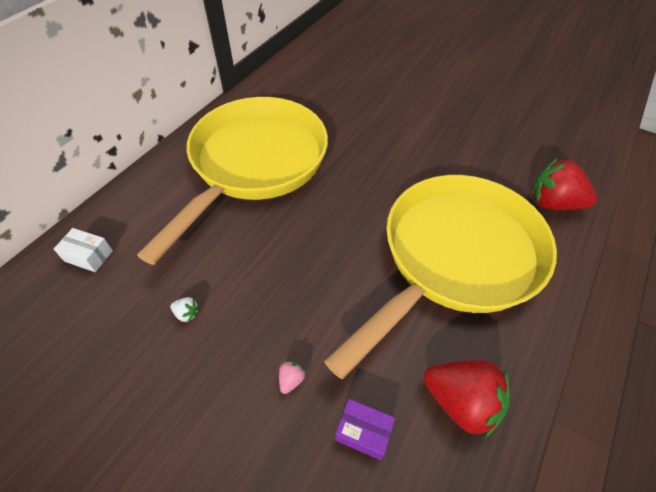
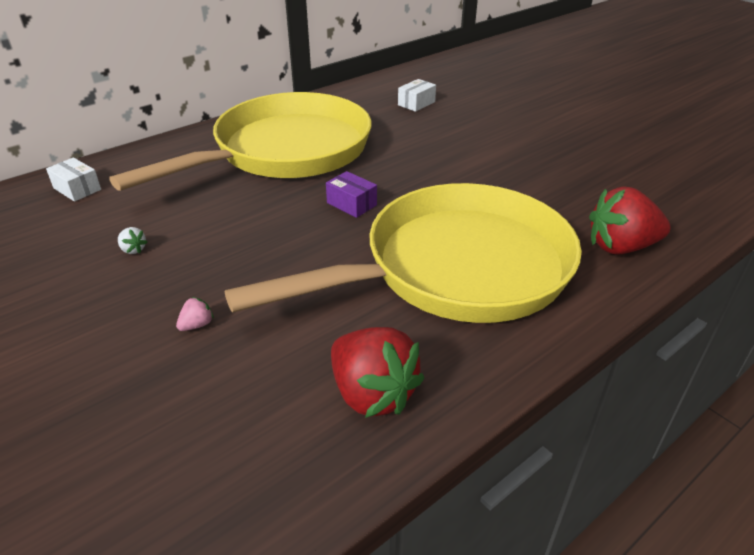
camera: 20 degrees right, 15 degrees down
(333, 83) = (416, 103): none -> white box
(363, 432) = (241, 388): purple box -> purple box (351, 204)
(553, 203) = (620, 247): red strawberry -> red strawberry turned 45 degrees counterclockwise

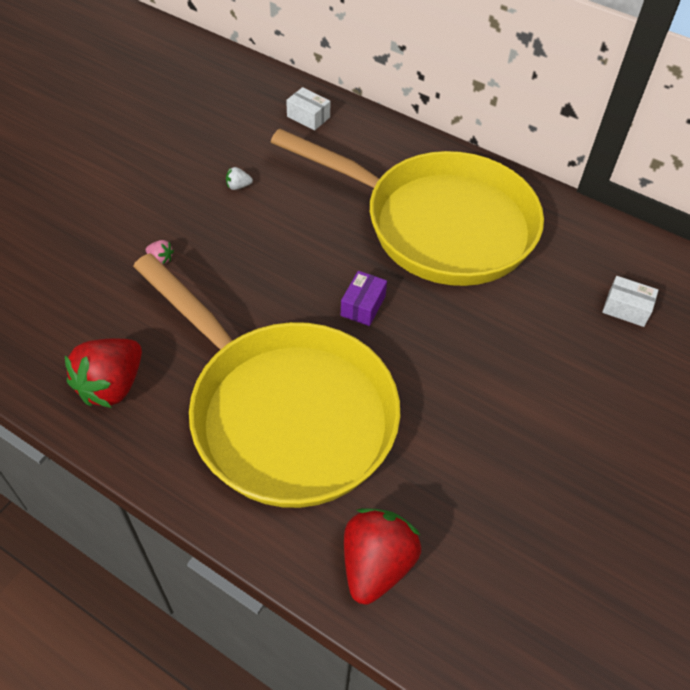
camera: 70 degrees right, 15 degrees up
(77, 189) = (308, 117): white box -> white box turned 75 degrees counterclockwise
(133, 249) = (238, 186): white strawberry -> white strawberry turned 60 degrees clockwise
(620, 247) = (376, 564): red strawberry -> red strawberry turned 45 degrees clockwise

